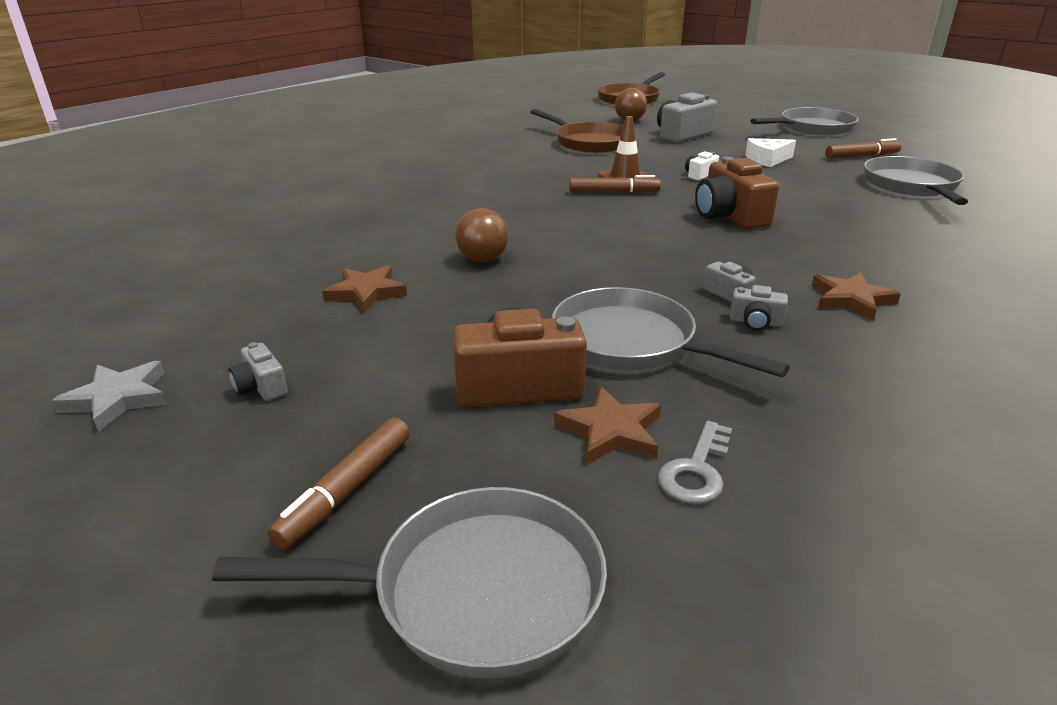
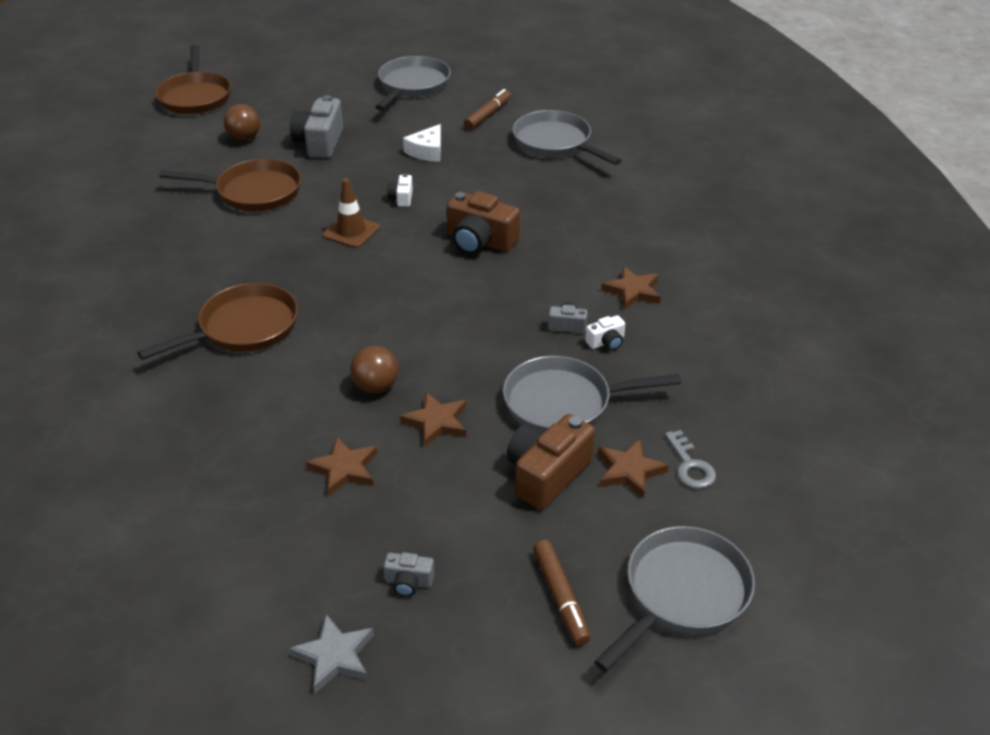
camera: 45 degrees left, 10 degrees up
(454, 196) = (243, 328): none -> brown pan
(488, 300) = (436, 422): none -> brown star
(614, 193) = (366, 255): brown marker -> none
(755, 322) = (606, 342): grey camera -> white camera

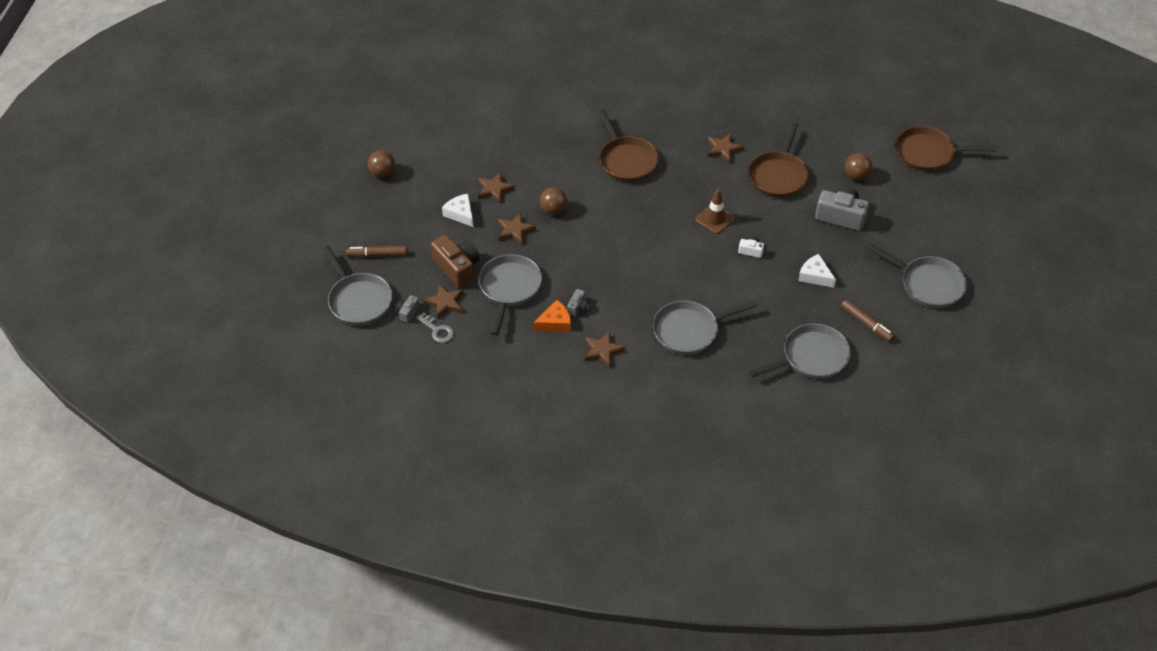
camera: 105 degrees right, 10 degrees up
(206, 241) = (723, 149): none -> brown star
(334, 656) = (382, 173): grey star -> brown ball
(408, 582) = (411, 203): grey camera -> grey camera (407, 312)
(417, 501) = (460, 214): none -> white cheese
(480, 241) = (684, 283): brown camera -> none
(559, 227) = (690, 330): none -> grey pan
(606, 342) = (555, 322): white camera -> orange cheese
(690, 466) = (438, 330): grey key -> grey key turned 135 degrees counterclockwise

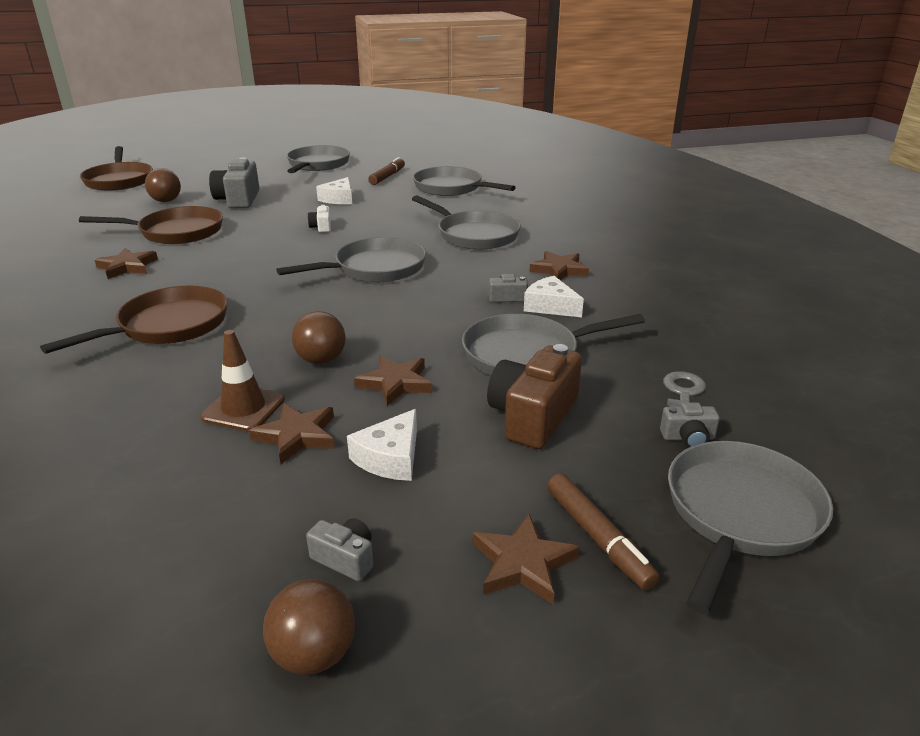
camera: 115 degrees left, 20 degrees down
(415, 188) = (345, 559): none -> grey camera
(445, 303) = (621, 404): brown star -> brown star (523, 563)
(555, 322) = (550, 306): orange cheese -> white cheese
(657, 259) = (374, 268): none -> grey pan
(715, 219) = (276, 251): brown traffic cone -> brown traffic cone (243, 408)

